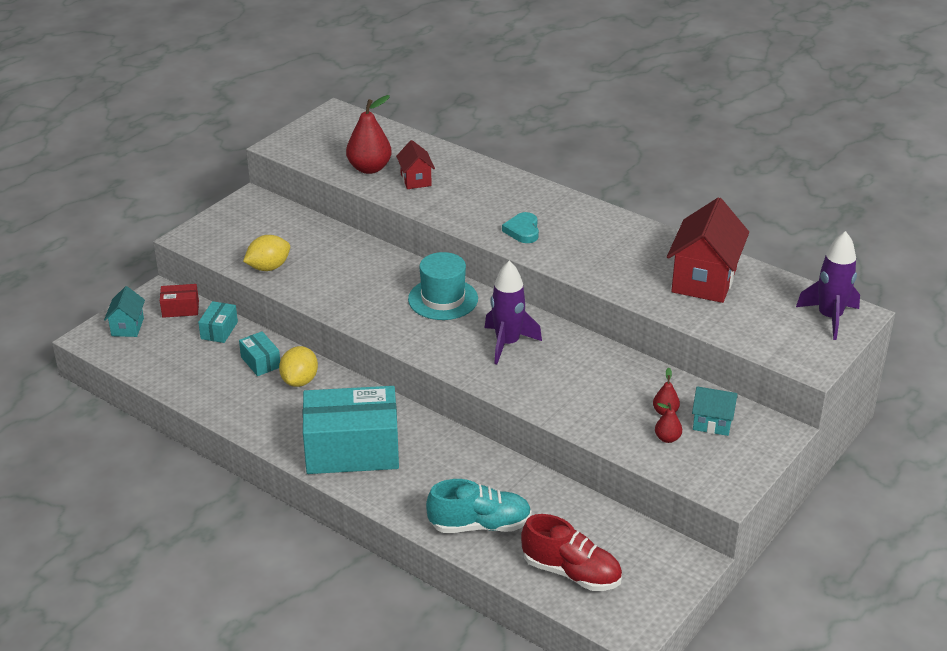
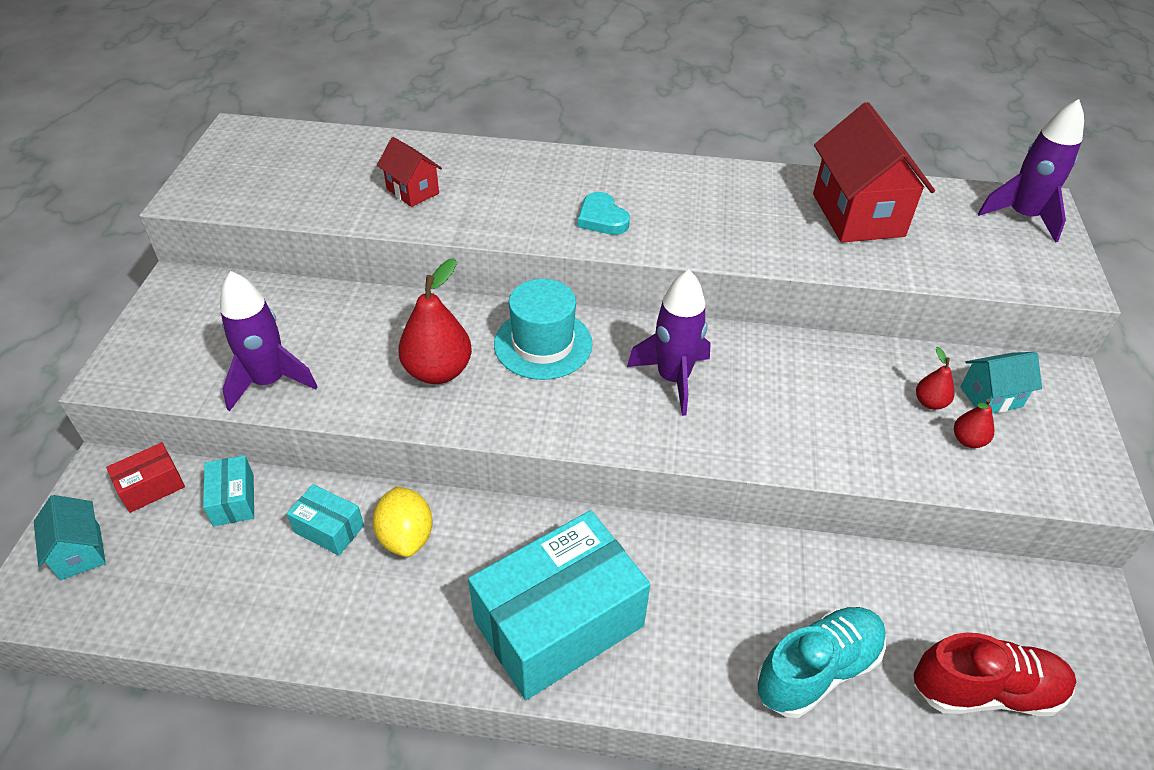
camera: 30 degrees left, 10 degrees up
(268, 267) = (269, 381): yellow lemon -> purple rocket
(369, 168) = (339, 193): red pear -> red pear (438, 371)

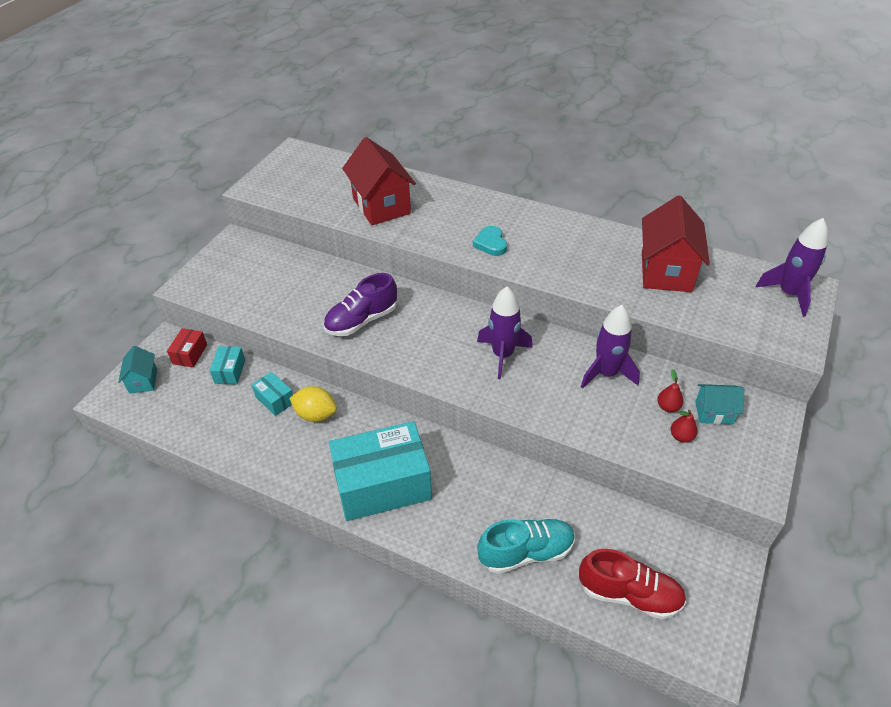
camera: 20 degrees right, 0 degrees up
(151, 487) = (190, 354): red box -> red box turned 60 degrees counterclockwise
(269, 381) = (265, 307): purple rocket -> purple rocket (606, 373)
(406, 536) = (316, 414): yellow lemon -> yellow lemon turned 75 degrees counterclockwise
(412, 191) = (381, 206): red house -> red house, size x1.90
(438, 371) = (361, 320): red pear -> purple shoe
(543, 344) = (431, 317): turquoise hat -> none

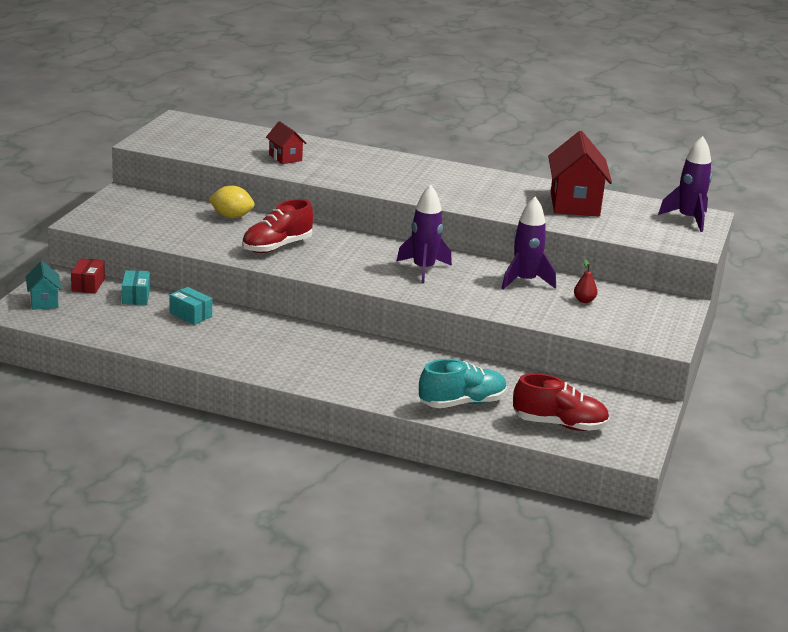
camera: 10 degrees left, 20 degrees down
(316, 414) = (236, 324): yellow lemon -> yellow lemon (231, 217)
(361, 320) = (277, 247): purple shoe -> red shoe
(381, 206) = (285, 158): red house -> red house, size x0.52
(382, 485) = (316, 366): turquoise box -> none
(491, 243) = (403, 184): turquoise heart -> none
(681, 436) = (597, 317): red pear -> none
(714, 413) = (626, 304): turquoise house -> none

